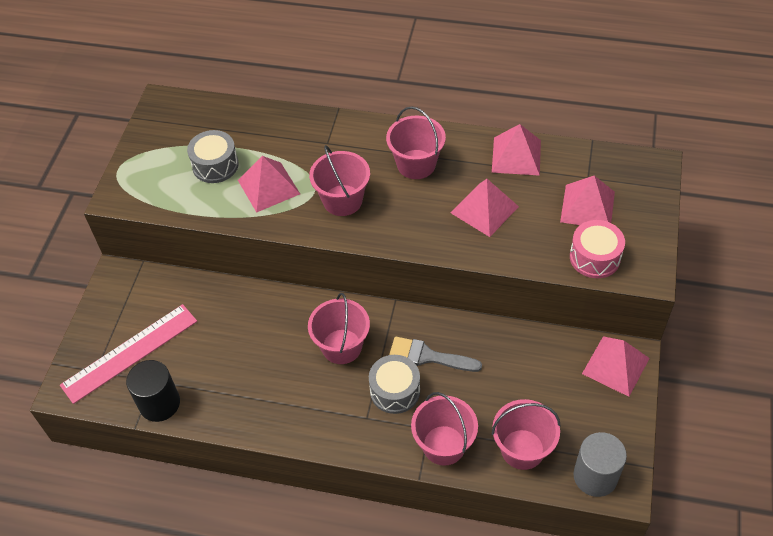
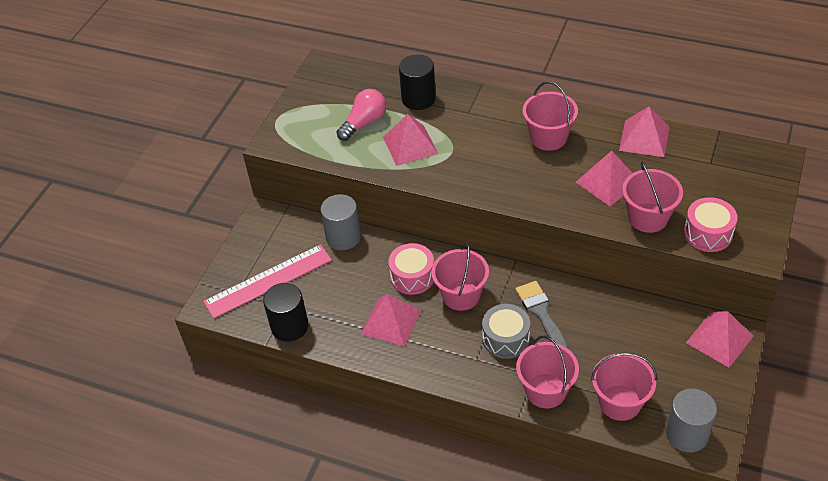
camera: 10 degrees right, 5 degrees down
(207, 293) = (343, 237): none -> grey cylinder
(215, 165) = (364, 123): grey drum -> pink light bulb
(271, 132) = (418, 99): none -> black cylinder
(287, 331) = (412, 276): none -> pink drum
(342, 200) = (476, 162): pink bucket -> pink bucket (648, 218)
(428, 356) = (541, 312): grey brush -> grey brush turned 45 degrees clockwise
(587, 206) = (707, 188): pink pyramid -> pink pyramid (391, 321)

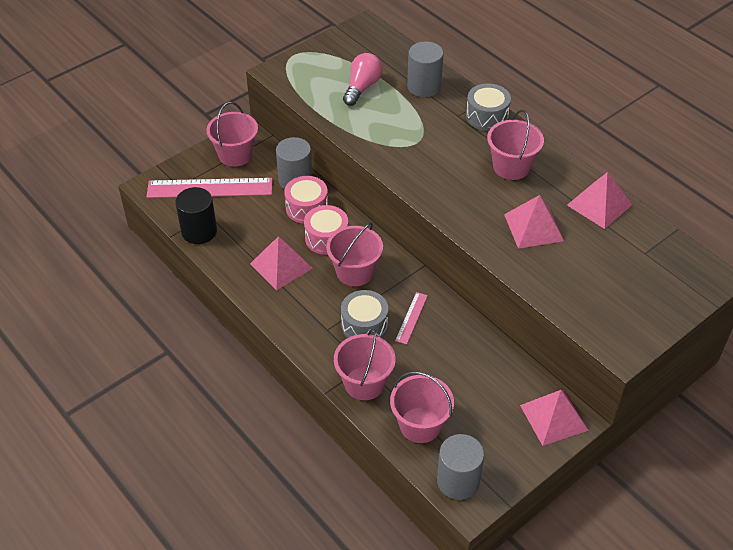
camera: 25 degrees right, 0 degrees up
(364, 123) = (362, 87): pink light bulb -> pink light bulb turned 45 degrees counterclockwise
(410, 145) = (386, 122): pink pyramid -> none
(418, 99) = (424, 86): black cylinder -> grey cylinder
(493, 102) = (487, 116): none -> grey drum
(541, 312) = (411, 318): grey brush -> pink ruler
(648, 218) = (545, 273): pink bucket -> pink bucket (235, 155)
(708, 233) = (589, 312): pink drum -> pink drum (307, 208)

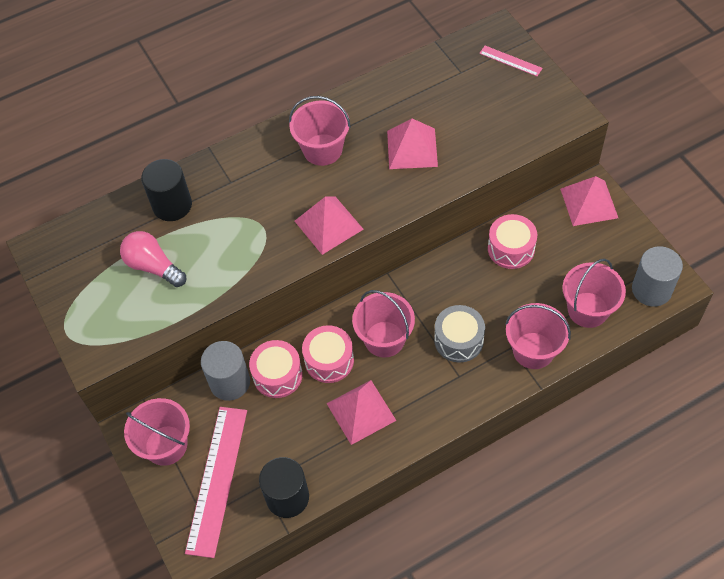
camera: 75 degrees left, 10 degrees up
(411, 318) = (456, 296): pink ruler -> pink ruler (510, 61)
(424, 86) = (172, 205): grey cylinder -> black cylinder
(477, 355) = (511, 249): none -> pink drum
(487, 116) = (239, 156): grey drum -> none
(599, 205) = (392, 91): pink pyramid -> pink pyramid (329, 225)

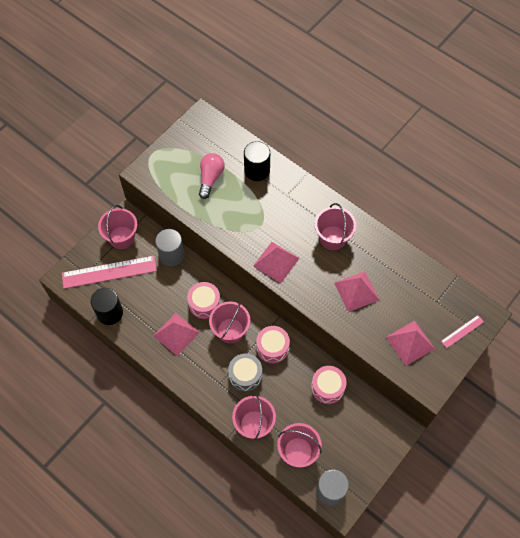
camera: 65 degrees right, 5 degrees up
(277, 375) = (185, 279): pink drum -> pink drum (272, 347)
(510, 61) = (462, 331): pink ruler -> pink ruler turned 45 degrees clockwise
(589, 203) = (387, 429): pink pyramid -> pink pyramid (410, 342)

